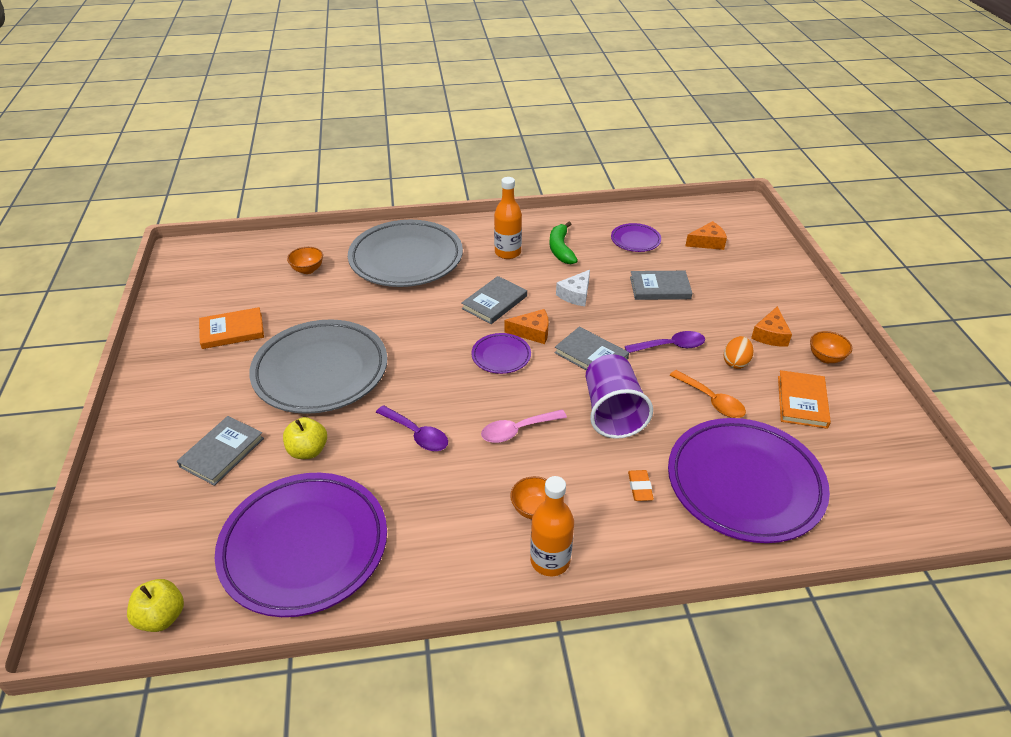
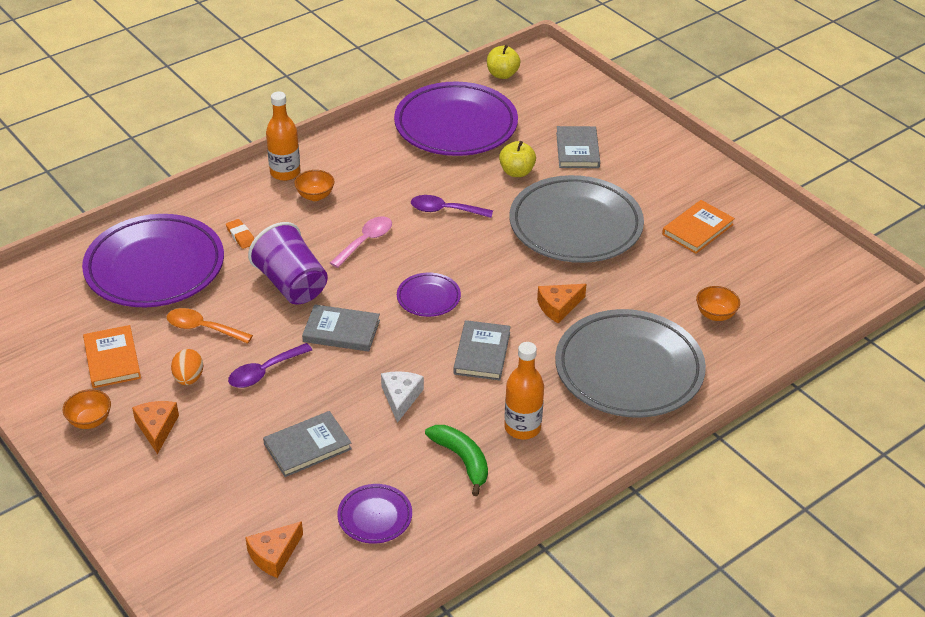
camera: 150 degrees right, 0 degrees up
(532, 332) = (416, 334): orange cheese -> orange cheese (558, 307)

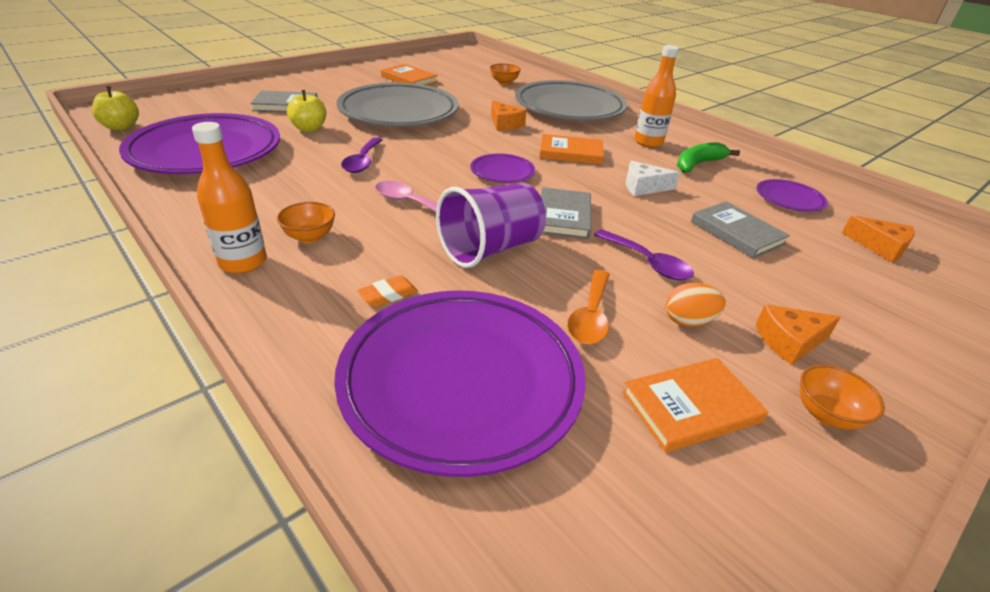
camera: 95 degrees left, 5 degrees down
(482, 353) = (570, 153): grey book -> orange book

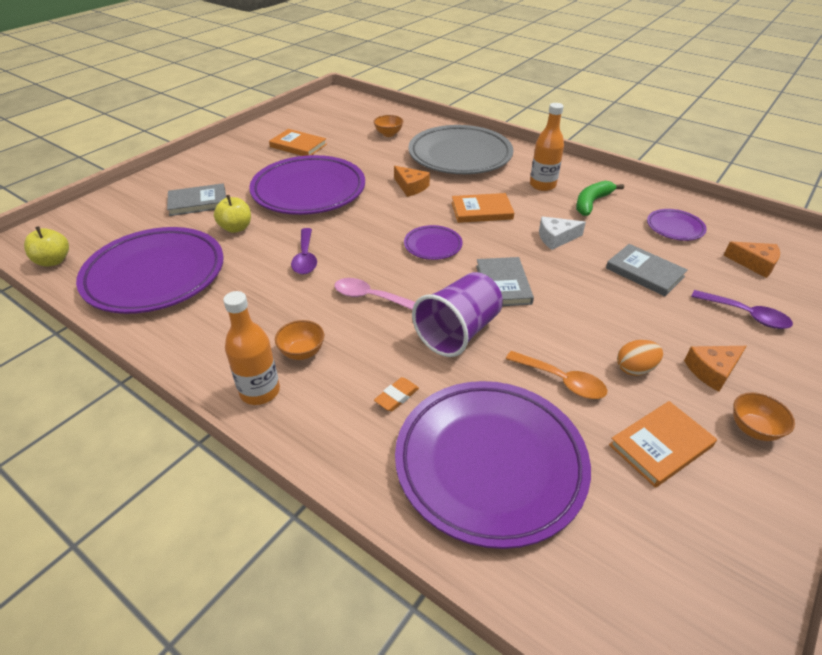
camera: 10 degrees left, 5 degrees up
(398, 112) = (309, 191): grey plate -> purple plate
(590, 316) = (561, 381): orange spoon -> orange spoon turned 60 degrees counterclockwise
(647, 262) = (586, 318): purple spoon -> purple spoon (745, 315)

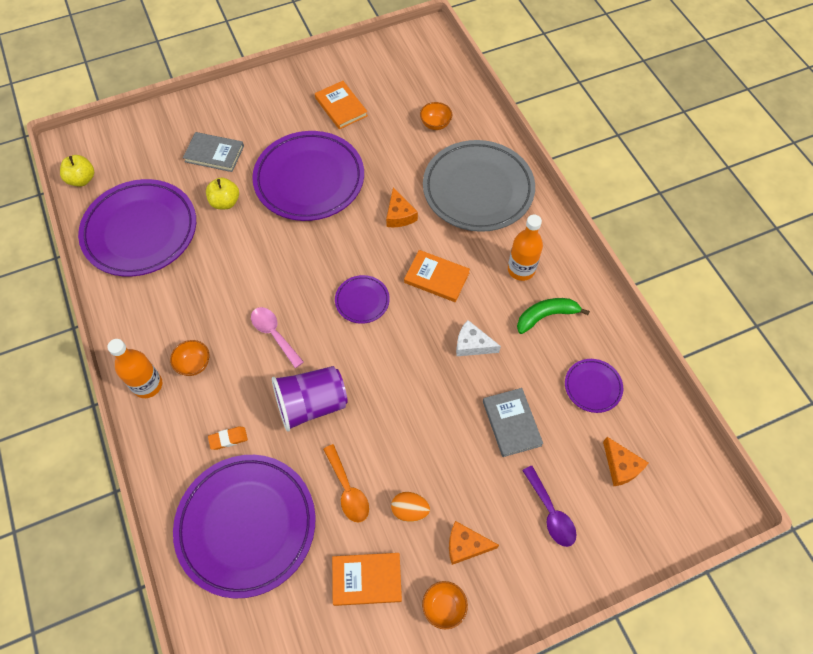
camera: 30 degrees right, 20 degrees up
(305, 258) = (255, 265): purple spoon -> none
(503, 284) = (383, 374): grey book -> none

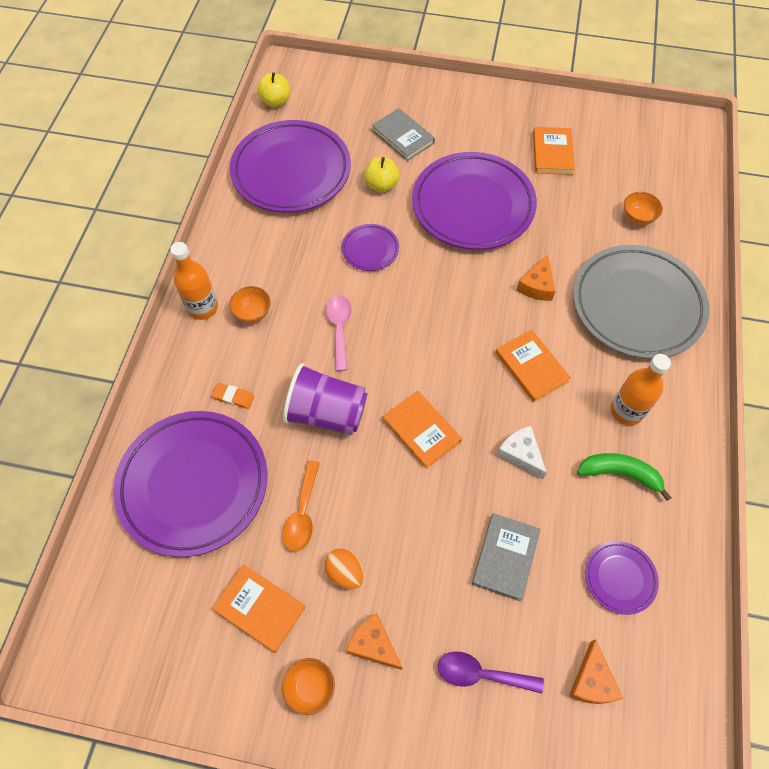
camera: 35 degrees right, 0 degrees up
(362, 301) = (442, 346): purple plate -> purple plate (370, 250)
(391, 372) = (421, 430): none -> orange book
(550, 512) = (481, 674): purple spoon -> purple spoon turned 90 degrees clockwise

